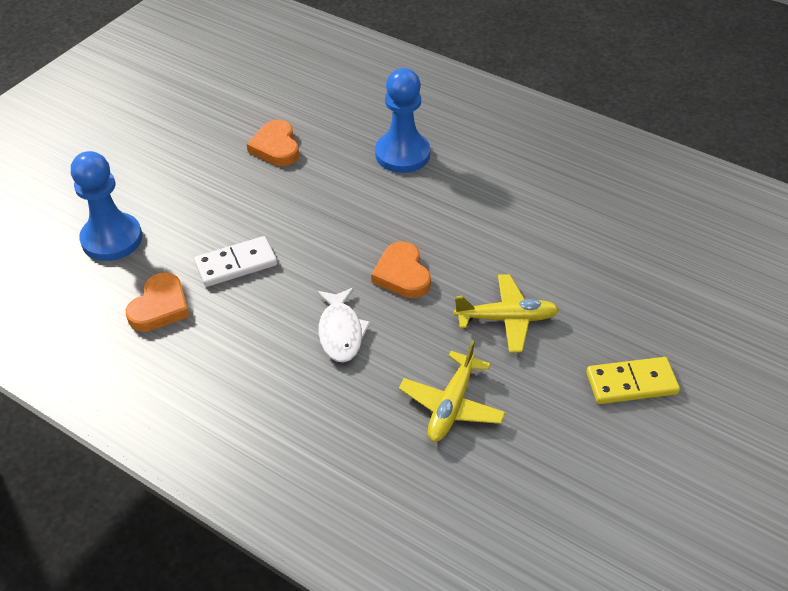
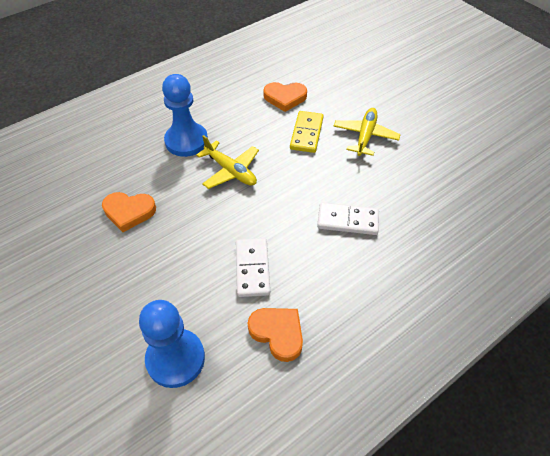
camera: 70 degrees left, 5 degrees up
(341, 332) = (347, 220): white fish -> white domino
(402, 274) = (306, 174): orange heart -> orange heart (285, 98)
(451, 405) = (427, 181): yellow plane -> yellow plane (231, 171)
(631, 383) = (430, 102): yellow domino -> yellow domino (306, 133)

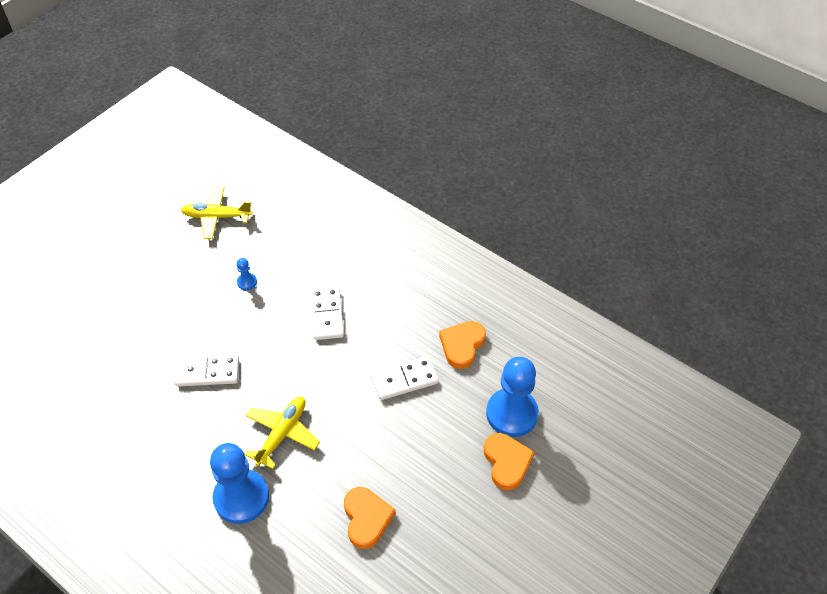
camera: 105 degrees left, 0 degrees up
(285, 98) = (144, 408): orange heart -> orange heart (506, 462)
(306, 133) = (208, 372): yellow domino -> white domino
(365, 136) = (203, 316): yellow plane -> yellow plane (216, 217)
(399, 168) = (247, 282): none -> blue pawn

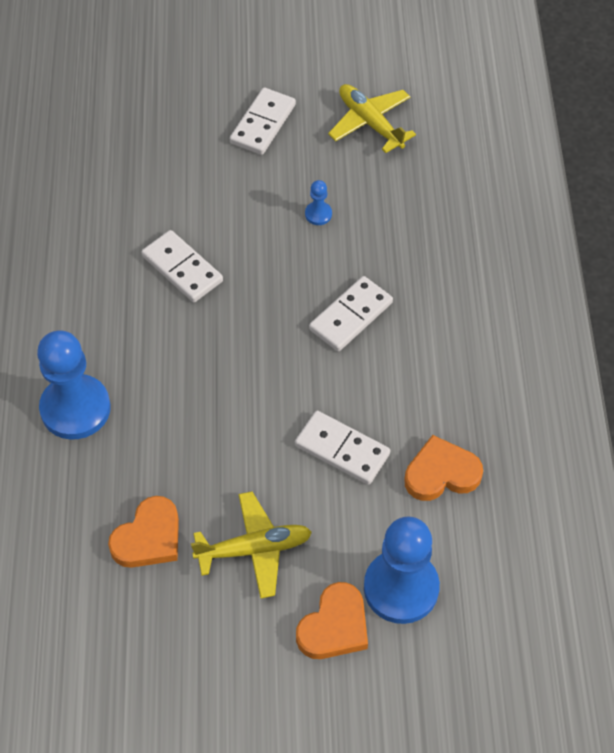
camera: 50 degrees right, 5 degrees up
(158, 263) = (263, 124): none -> white domino
(282, 433) = (174, 388): yellow plane -> yellow plane (254, 549)

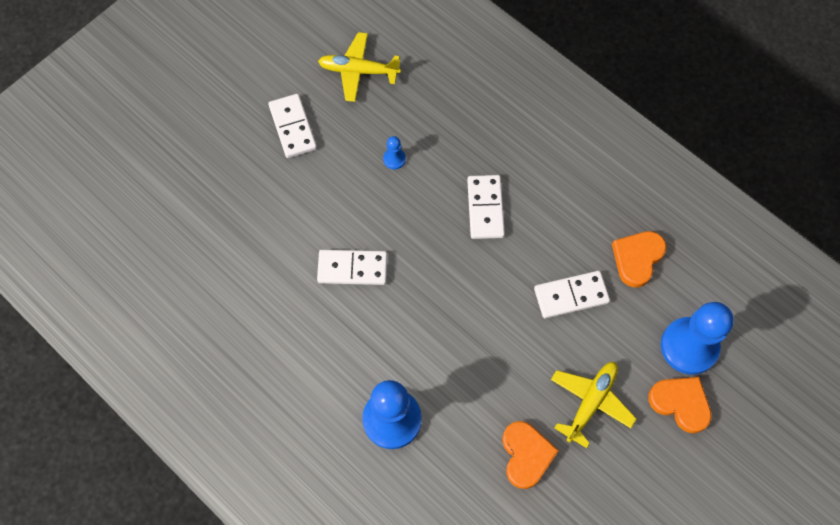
camera: 45 degrees left, 10 degrees up
(334, 626) = (680, 403): orange heart -> orange heart turned 45 degrees counterclockwise

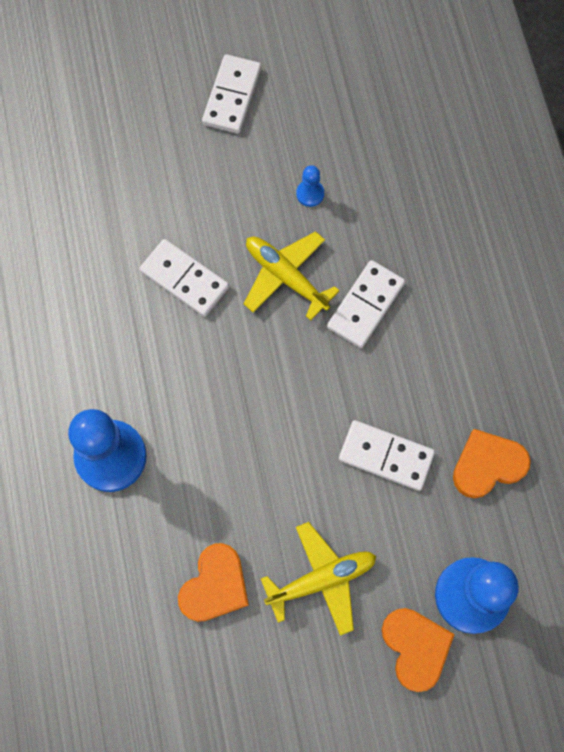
camera: 35 degrees right, 5 degrees up
(358, 71) = (341, 78): yellow plane -> yellow plane (285, 277)

